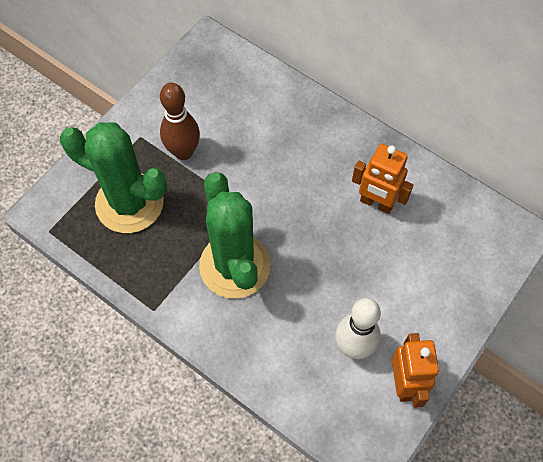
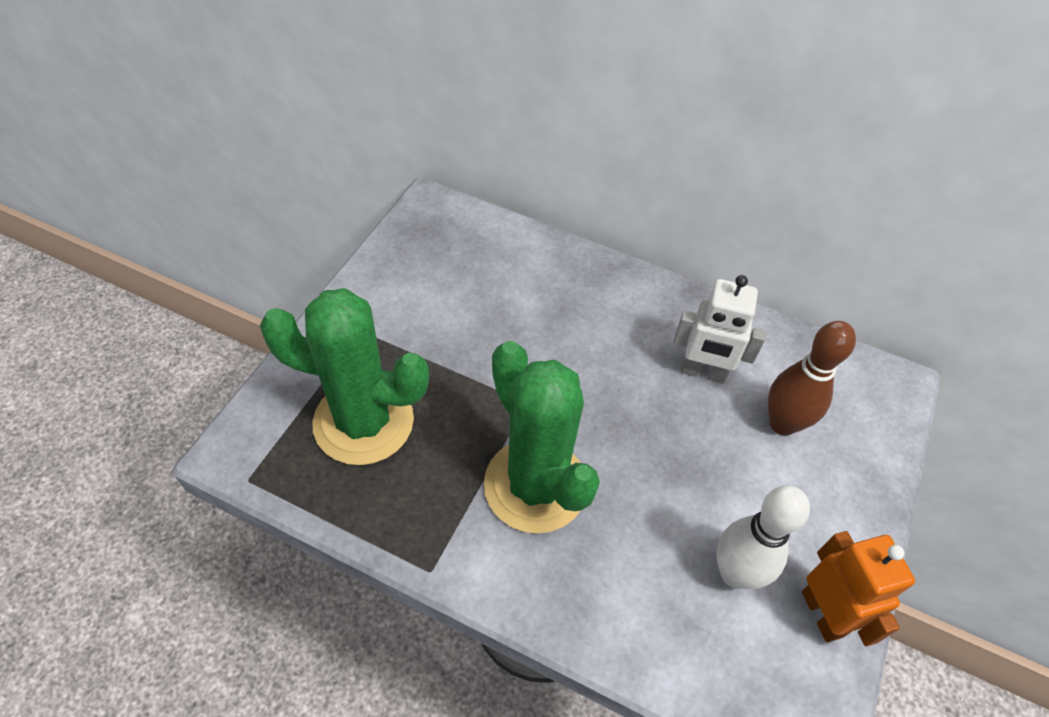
camera: 15 degrees left, 10 degrees down
(183, 152) = (427, 343): brown bowling pin -> brown bowling pin (782, 423)
(376, 203) = (703, 372): orange robot -> white robot

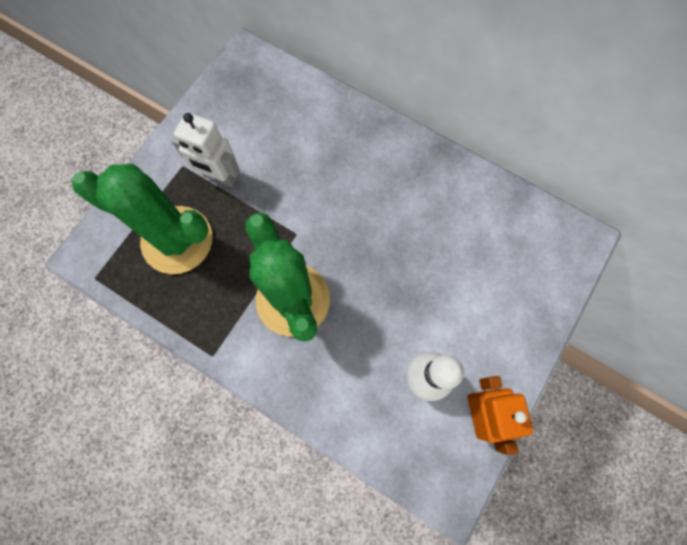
camera: 10 degrees right, 20 degrees up
(703, 372) = (433, 219): white robot -> white robot (220, 177)
(782, 423) = (485, 266): brown bowling pin -> none

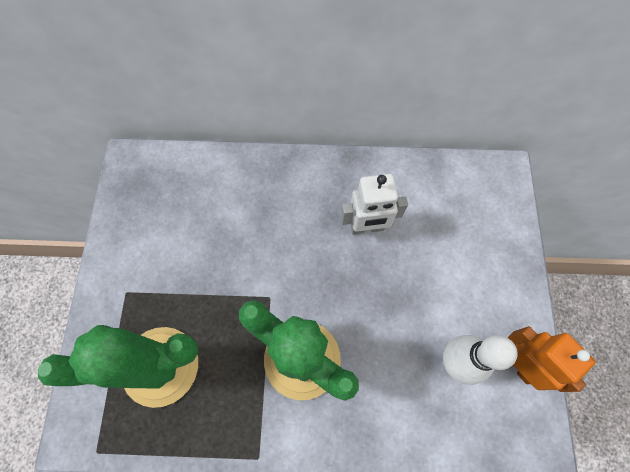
camera: 30 degrees left, 5 degrees down
(220, 177) = (169, 283): white robot -> white robot (367, 227)

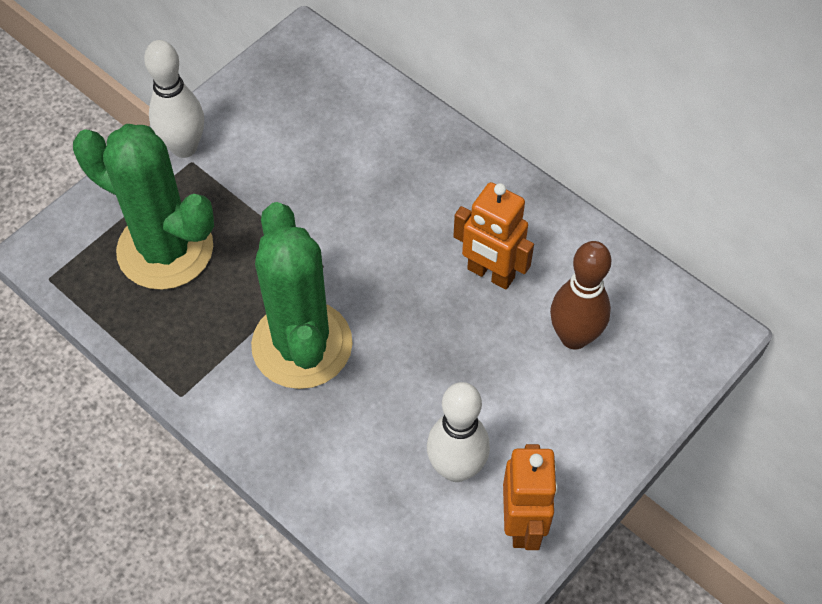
camera: 40 degrees right, 10 degrees down
(112, 286) = (184, 147): none -> white bowling pin
(367, 227) = (490, 274): white robot -> orange robot
(442, 230) = (574, 337): none -> brown bowling pin

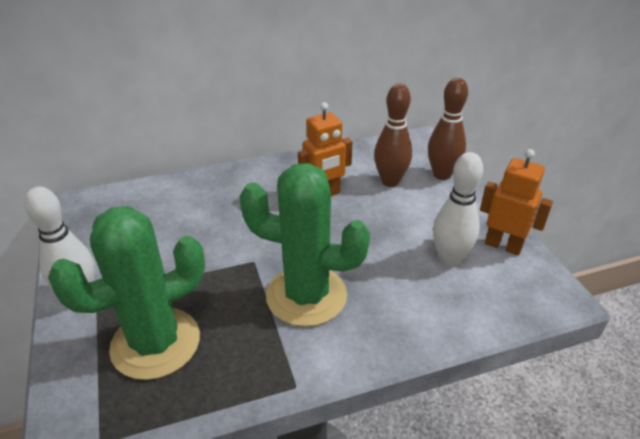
camera: 60 degrees left, 20 degrees down
(637, 395) = (442, 175): none -> brown bowling pin

